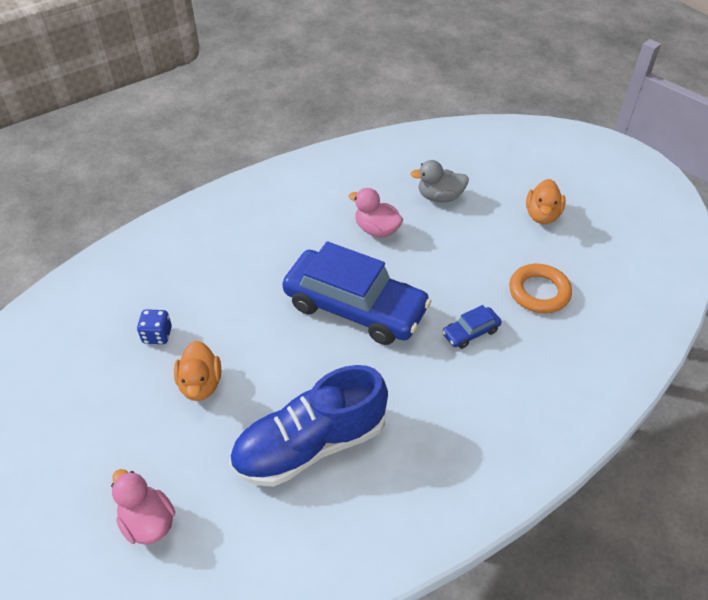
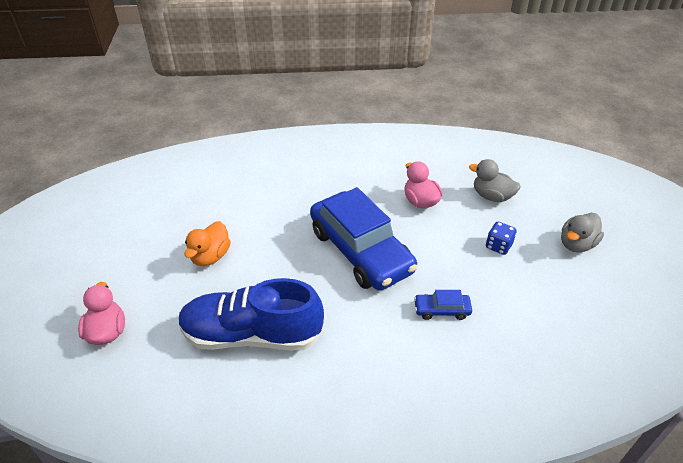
camera: 30 degrees right, 5 degrees down
(157, 335) = (208, 211): blue dice -> blue dice (498, 246)
(539, 292) = (528, 304): orange ring -> none
(542, 215) = (576, 244): orange duck -> grey duck

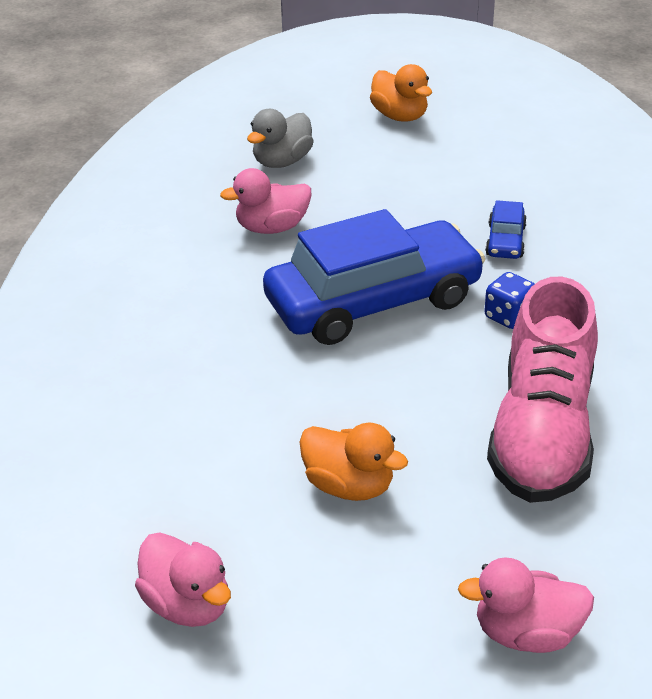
camera: 80 degrees left, 5 degrees down
(142, 214) = (188, 604): none -> pink duck
(252, 334) = (542, 432): blue shoe -> pink shoe
(498, 246) = (390, 175): blue dice -> blue dice (509, 316)
(576, 244) = (400, 116): grey duck -> orange duck

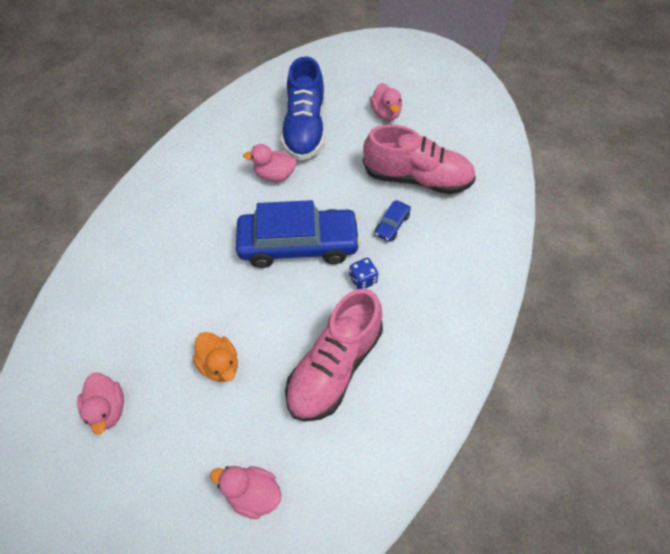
camera: 20 degrees right, 20 degrees up
(282, 161) = (305, 129): grey duck -> blue shoe
(400, 116) = (386, 113): orange duck -> pink duck
(504, 179) = (417, 178): none -> pink shoe

